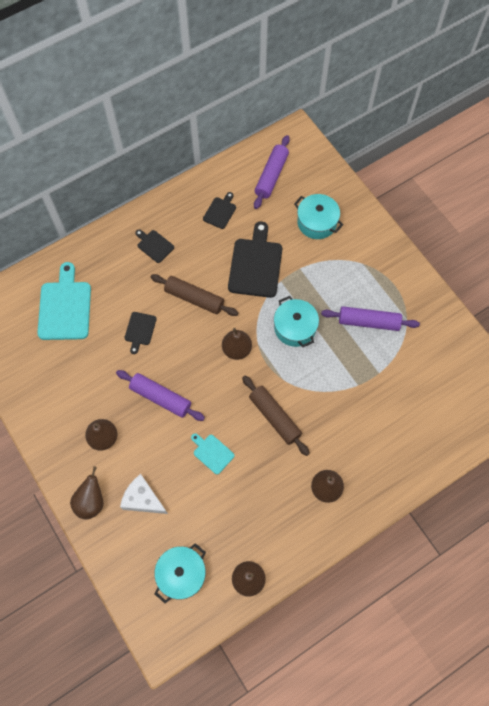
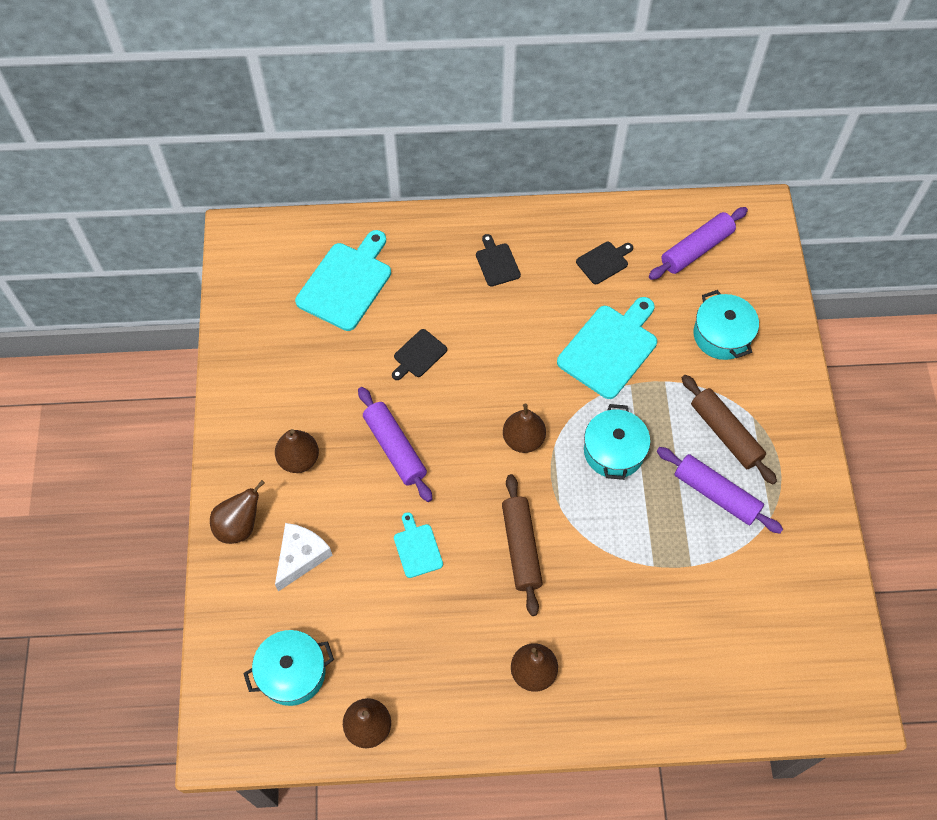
camera: 30 degrees right, 5 degrees down
(143, 499) = (301, 557): white cheese -> white cheese turned 60 degrees clockwise
(194, 298) = (508, 351): brown rolling pin -> brown rolling pin (725, 433)
(255, 265) = (610, 348): black cutting board -> turquoise cutting board

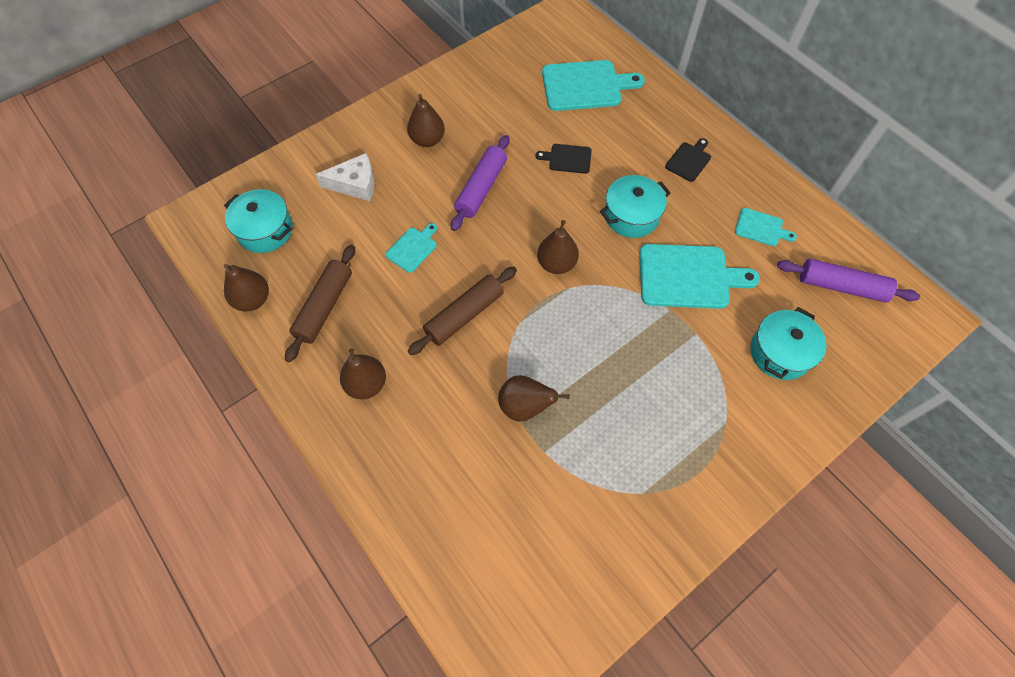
camera: 55 degrees right, 0 degrees up
(239, 526) = (353, 138): brown pear -> brown pear (525, 407)
(604, 262) = (761, 228): black cutting board -> turquoise cutting board
(614, 451) = (600, 332): turquoise pot -> turquoise pot (631, 216)
(716, 494) = (626, 434): purple rolling pin -> none
(725, 433) = (690, 409): brown rolling pin -> brown rolling pin (324, 307)

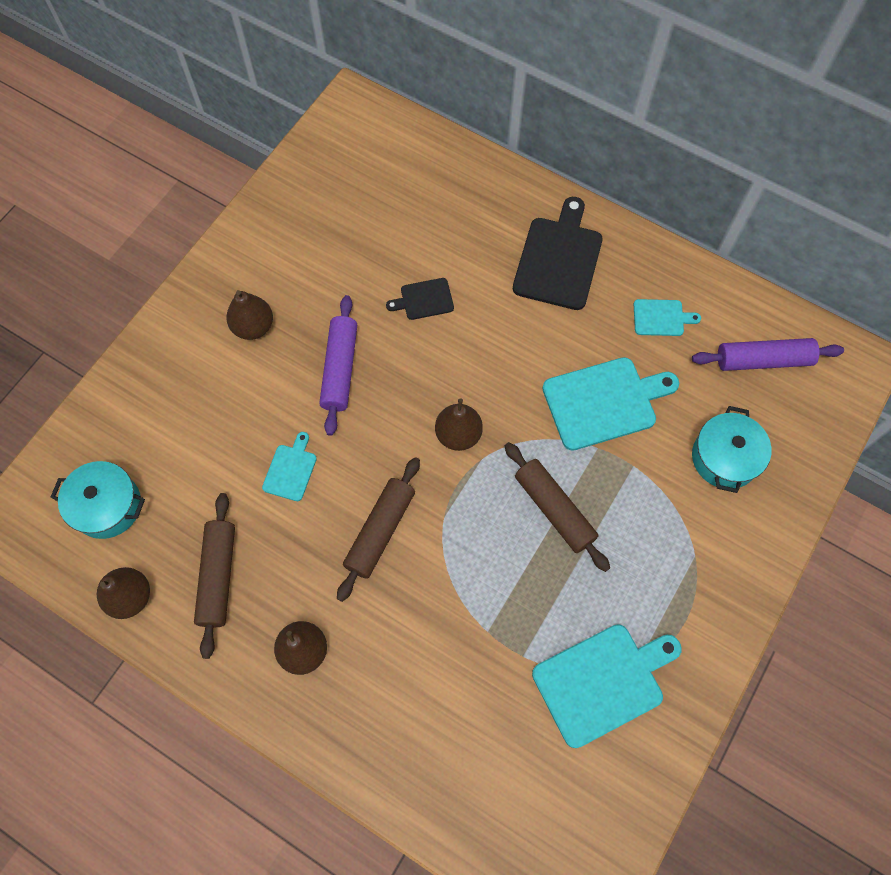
camera: 20 degrees left, 5 degrees up
(355, 184) = (190, 412): white cheese -> none
(525, 407) = (484, 613): brown pear -> none
(585, 86) = (411, 198): turquoise cutting board -> turquoise cutting board (602, 682)
(615, 345) = (554, 509): none -> brown rolling pin
(631, 216) = (519, 349): turquoise pot -> none
(689, 160) = (559, 259): black cutting board -> black cutting board, size x1.94

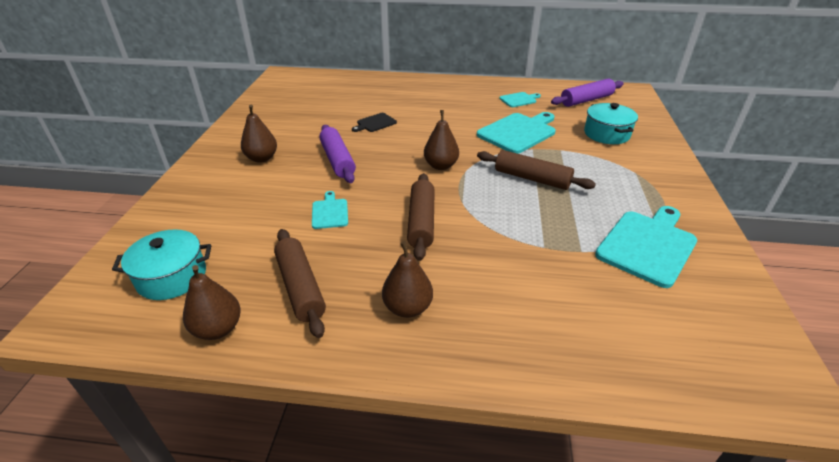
camera: 25 degrees left, 30 degrees down
(559, 259) = (444, 94): black cutting board -> none

